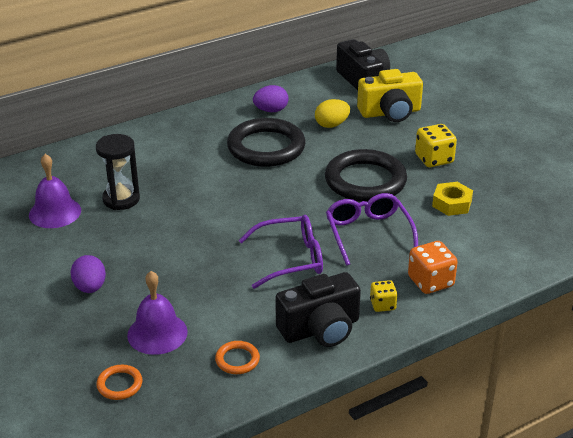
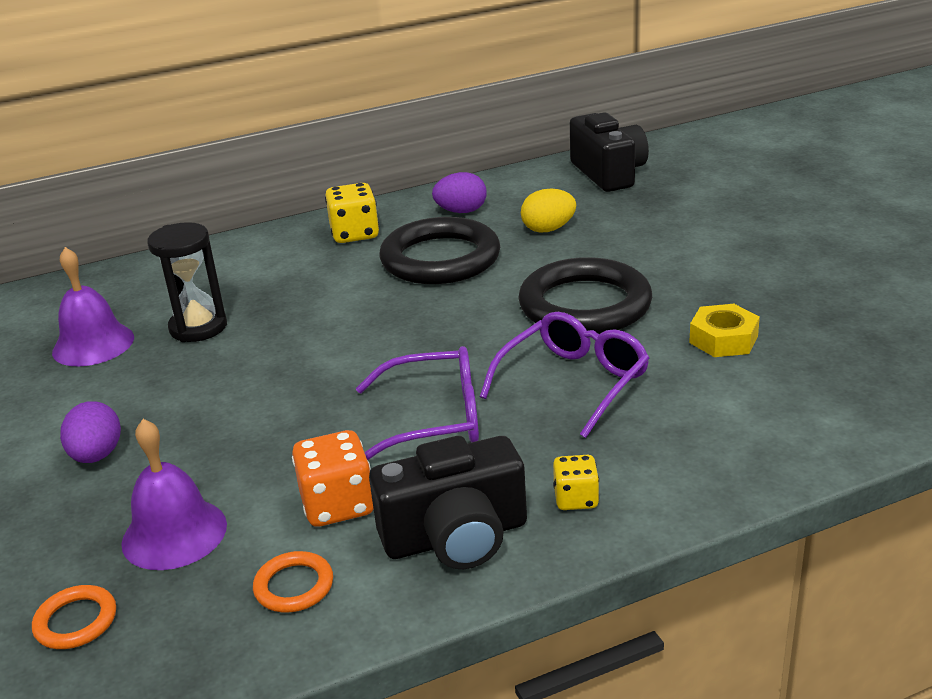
camera: 10 degrees right, 5 degrees down
(368, 233) = (574, 382): purple glasses -> purple glasses turned 45 degrees clockwise
(390, 112) = (643, 213): yellow camera -> none
(430, 282) = (669, 462): orange dice -> orange dice (338, 505)
(434, 159) = (702, 275): yellow dice -> yellow dice (355, 234)

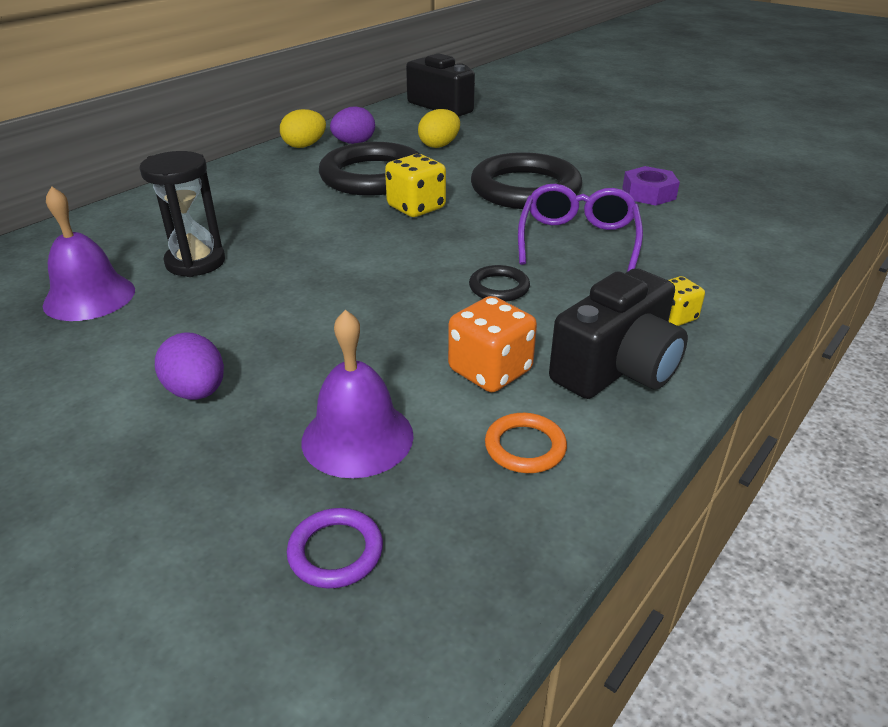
camera: 30 degrees left, 5 degrees up
(76, 621) = (335, 551): orange ring -> purple ring
(355, 234) = (276, 170): yellow dice -> yellow dice (416, 208)
(409, 207) = (304, 146): none -> yellow egg
(434, 419) = (499, 287): purple glasses -> black ring
(723, 339) = (648, 194): yellow nut -> purple nut

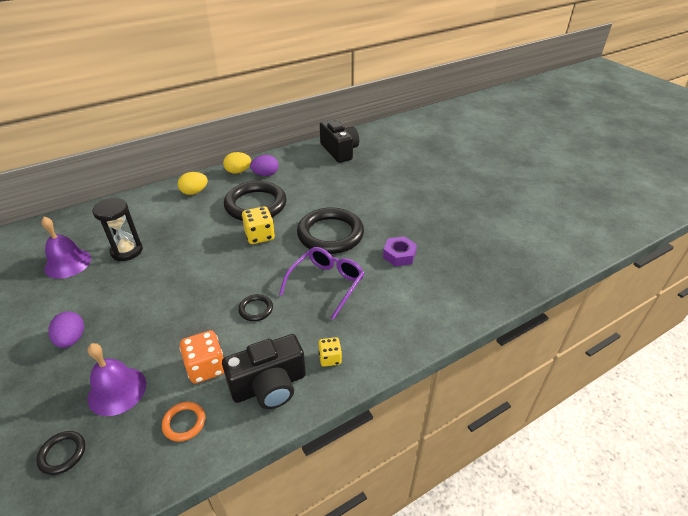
camera: 20 degrees right, 5 degrees up
(335, 551) = (62, 454): purple ring -> black ring
(439, 145) = (310, 186): yellow egg -> yellow egg (194, 192)

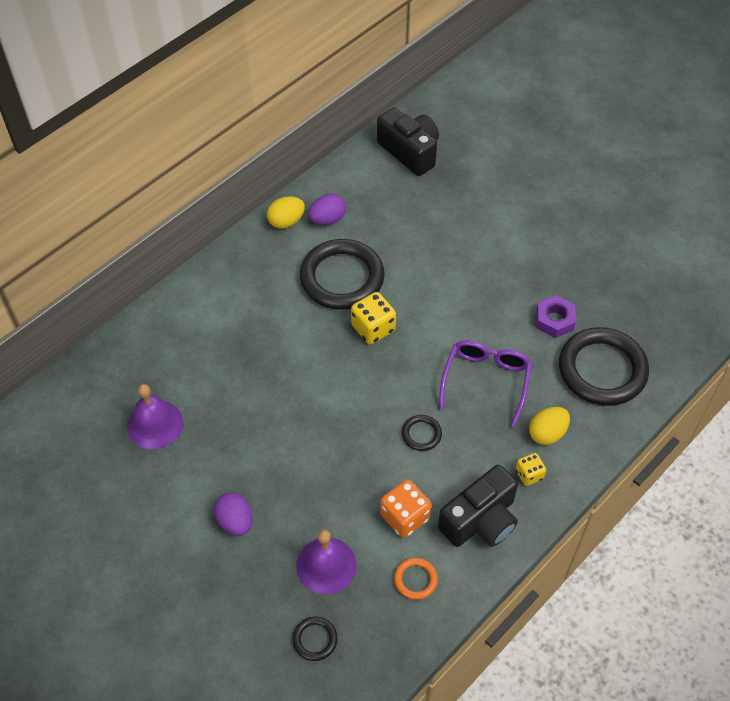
camera: 15 degrees left, 15 degrees up
(127, 251) = (218, 389): black hourglass -> none
(194, 192) = (246, 273): yellow egg -> yellow egg (547, 433)
(330, 234) = (460, 306): black ring -> black ring (602, 370)

